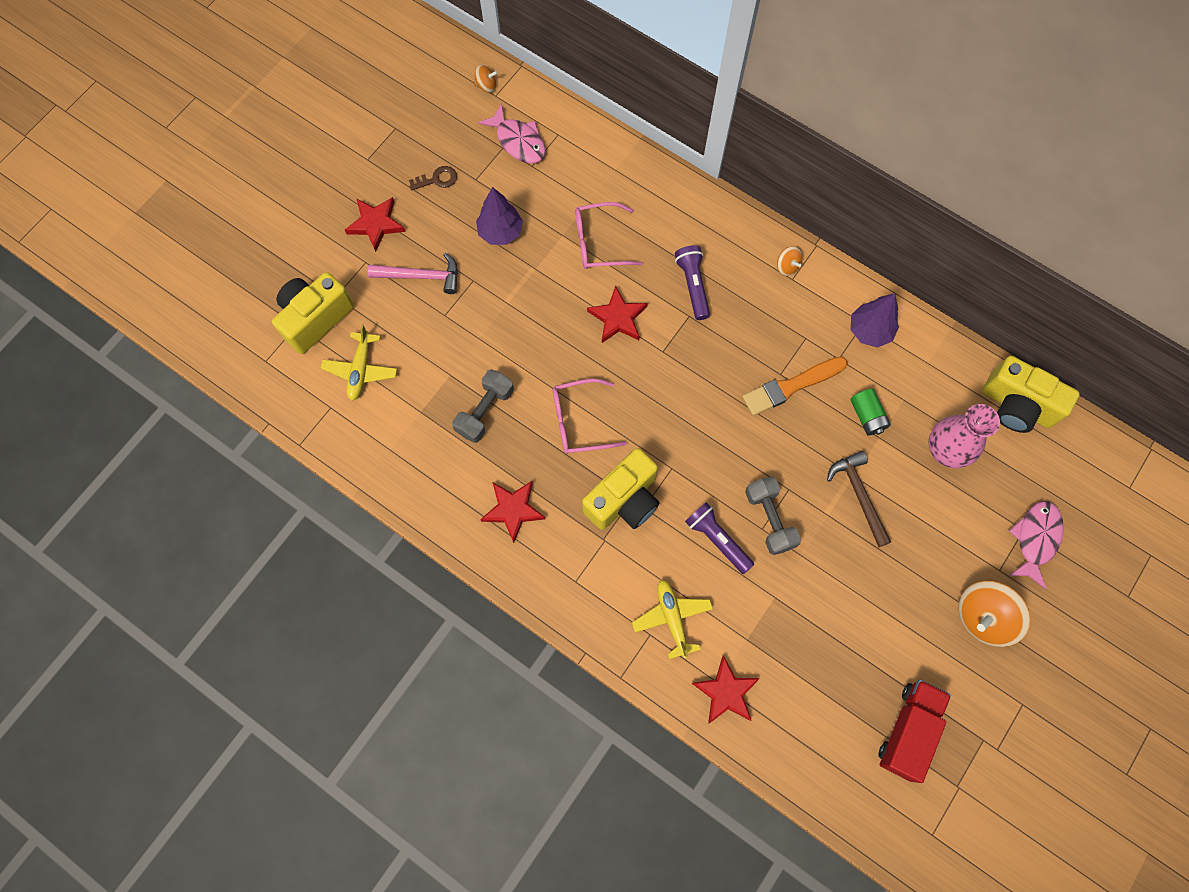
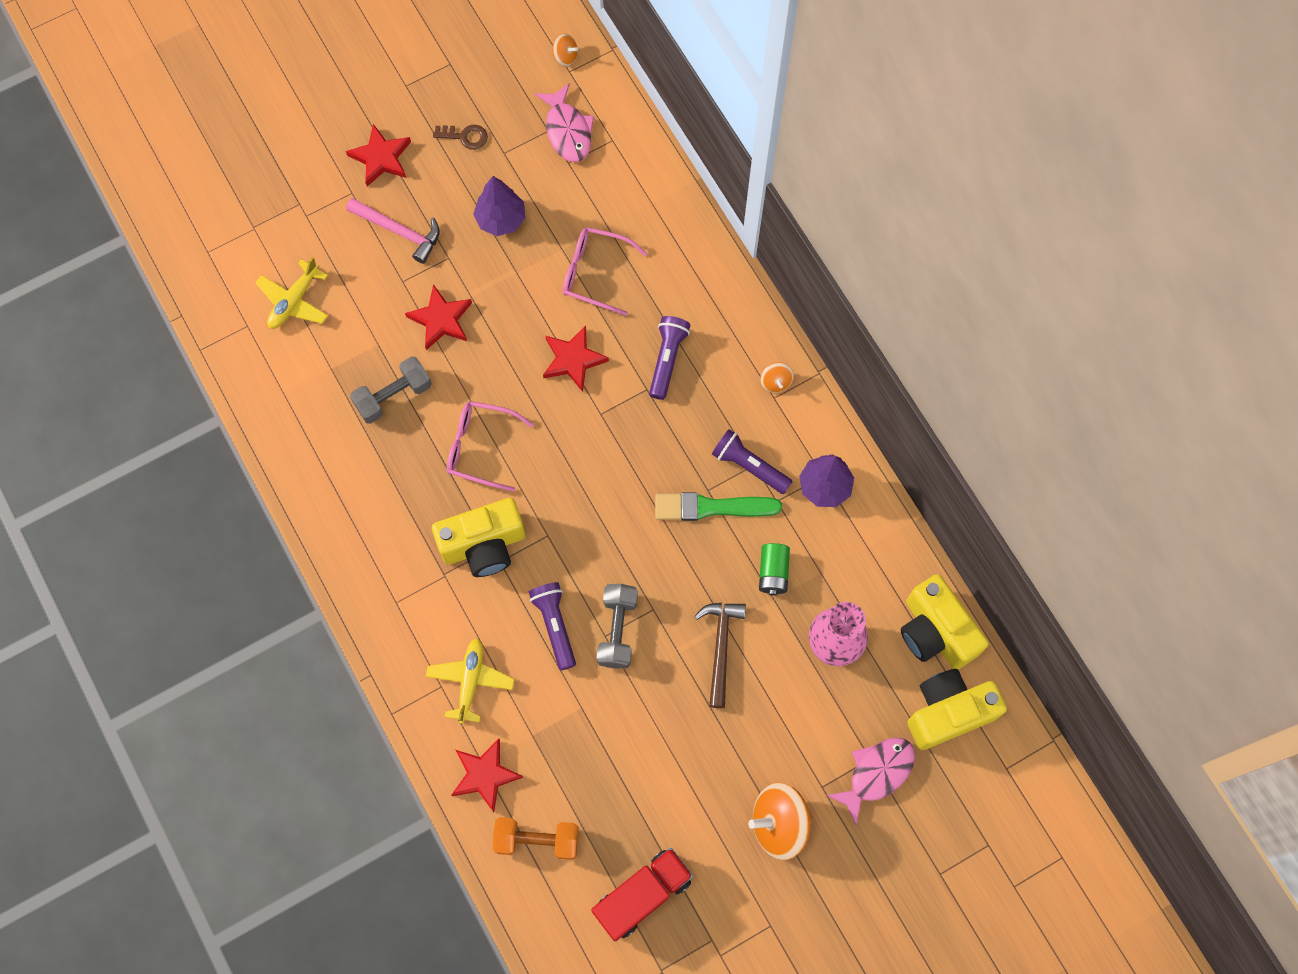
camera: 25 degrees right, 0 degrees up
(315, 318) = (275, 230): yellow camera -> yellow camera (948, 712)
(513, 510) = (371, 506): red star -> red star (441, 319)
(791, 386) = (712, 507): orange brush -> green brush
(798, 726) = (537, 840): none -> orange dumbbell
(802, 341) = (749, 466): none -> purple flashlight

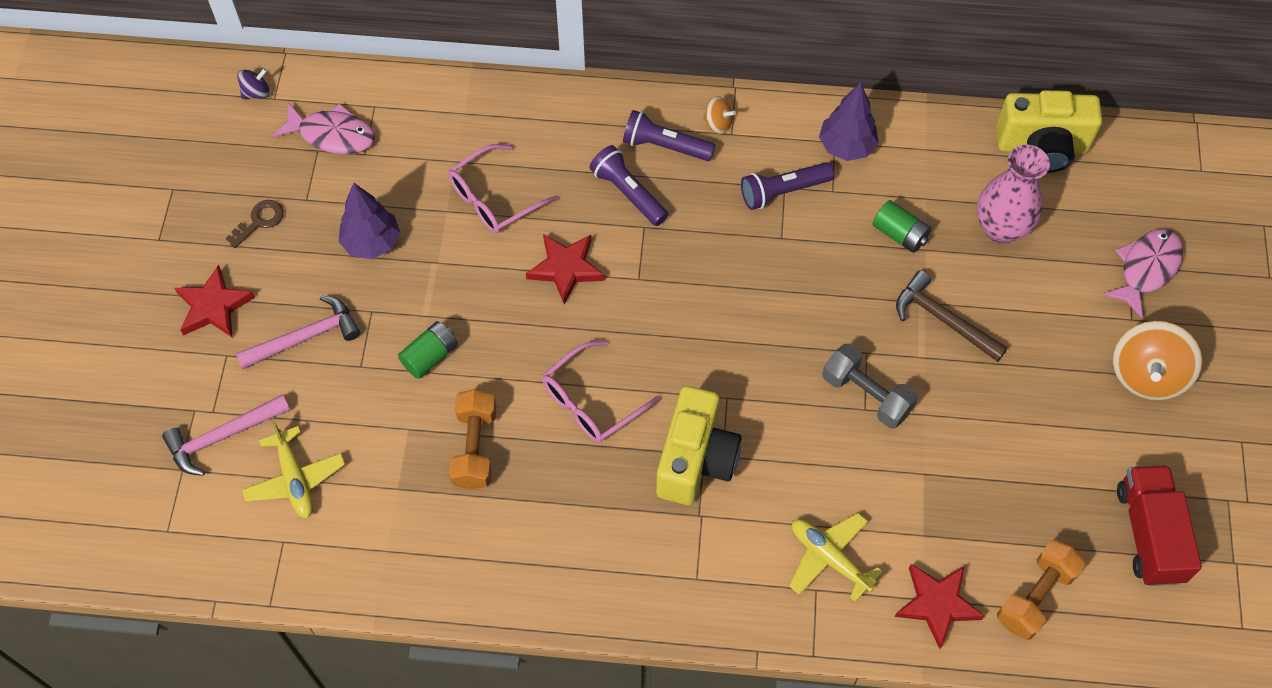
camera: 55 degrees left, 10 degrees down
(293, 235) = (222, 436): none -> pink hammer
(393, 396) = (475, 448): grey dumbbell -> orange dumbbell
(441, 319) = (430, 356): red star -> green battery
(555, 625) = (824, 447): purple flashlight -> purple flashlight (665, 146)
(565, 57) = (256, 93): orange spinning top -> purple spinning top
(712, 507) = (801, 244): green brush -> none
(876, 774) = (1146, 269): pink fish -> pink fish turned 45 degrees clockwise
(948, 712) = (1122, 182): yellow camera -> none

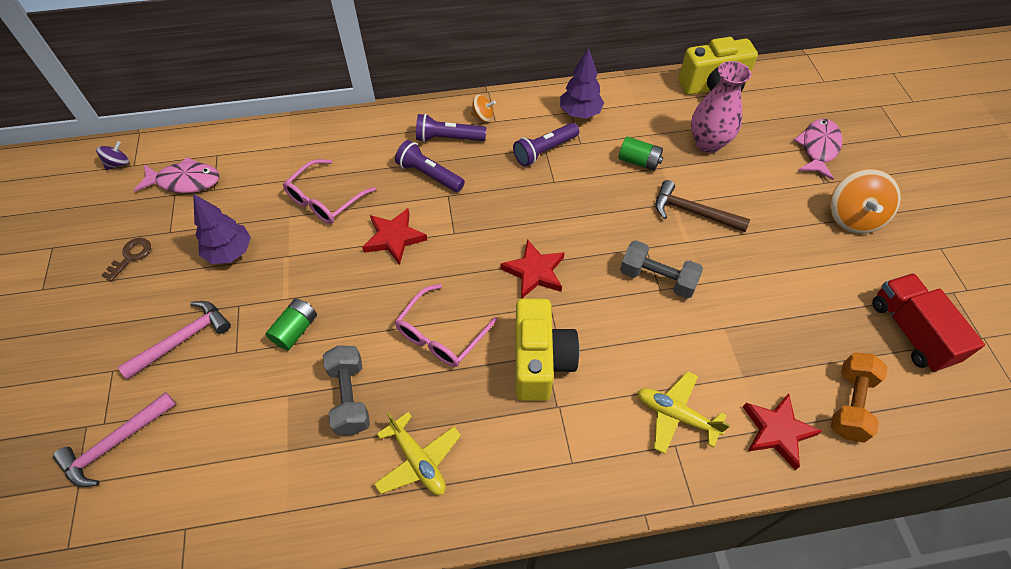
camera: 15 degrees left, 5 degrees down
(213, 306) = (96, 332): red star -> red star (534, 272)
(295, 479) = (189, 466): yellow plane -> yellow plane (418, 460)
(475, 448) = (349, 397): orange dumbbell -> grey dumbbell

